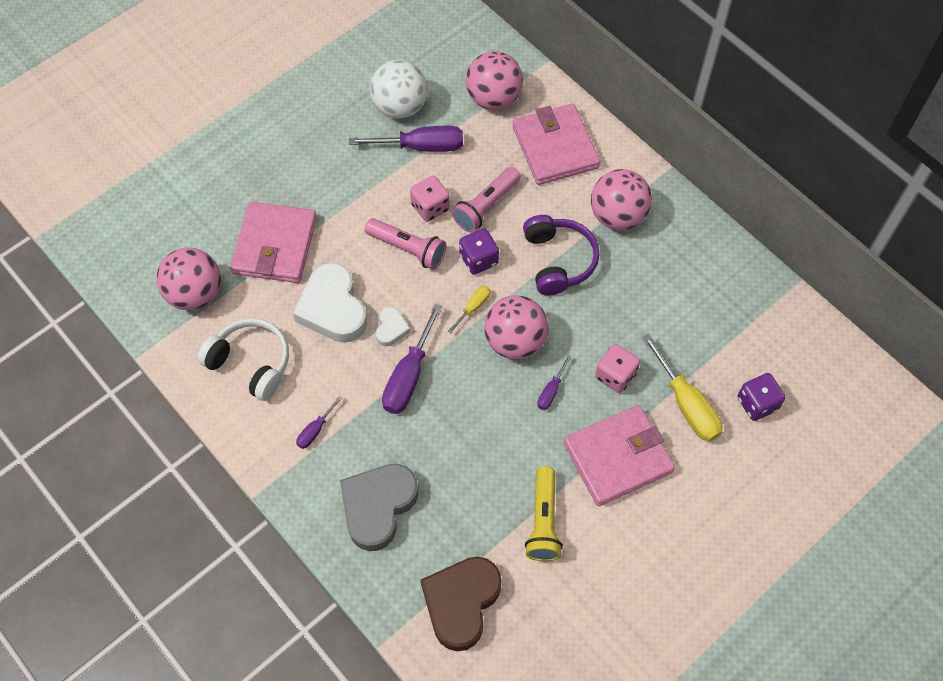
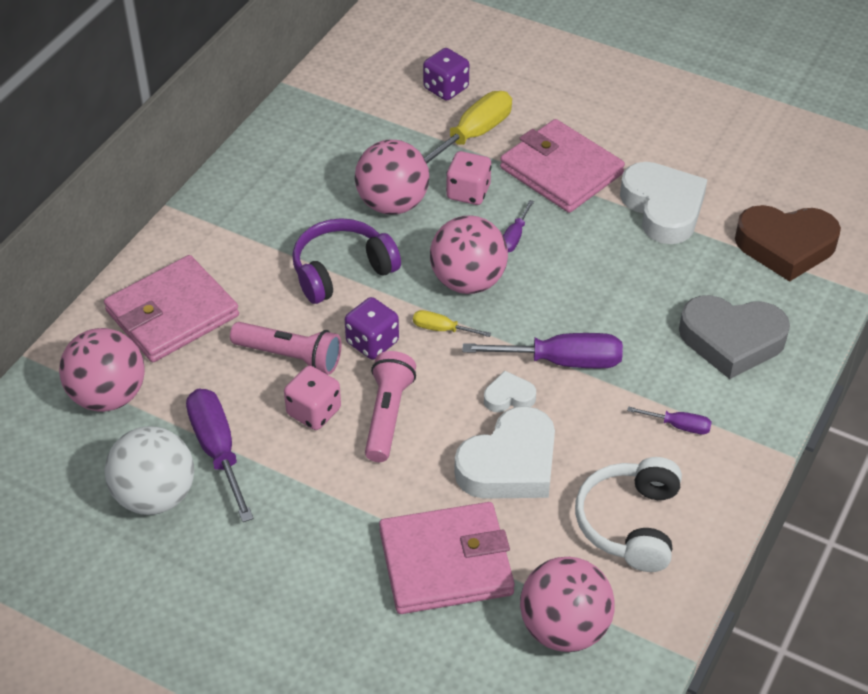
camera: 110 degrees left, 15 degrees down
(543, 521) = (663, 208): yellow flashlight -> white heart
(551, 391) = (514, 237): purple screwdriver -> purple screwdriver turned 105 degrees clockwise
(617, 216) = (256, 235): pink ball -> pink ball (392, 204)

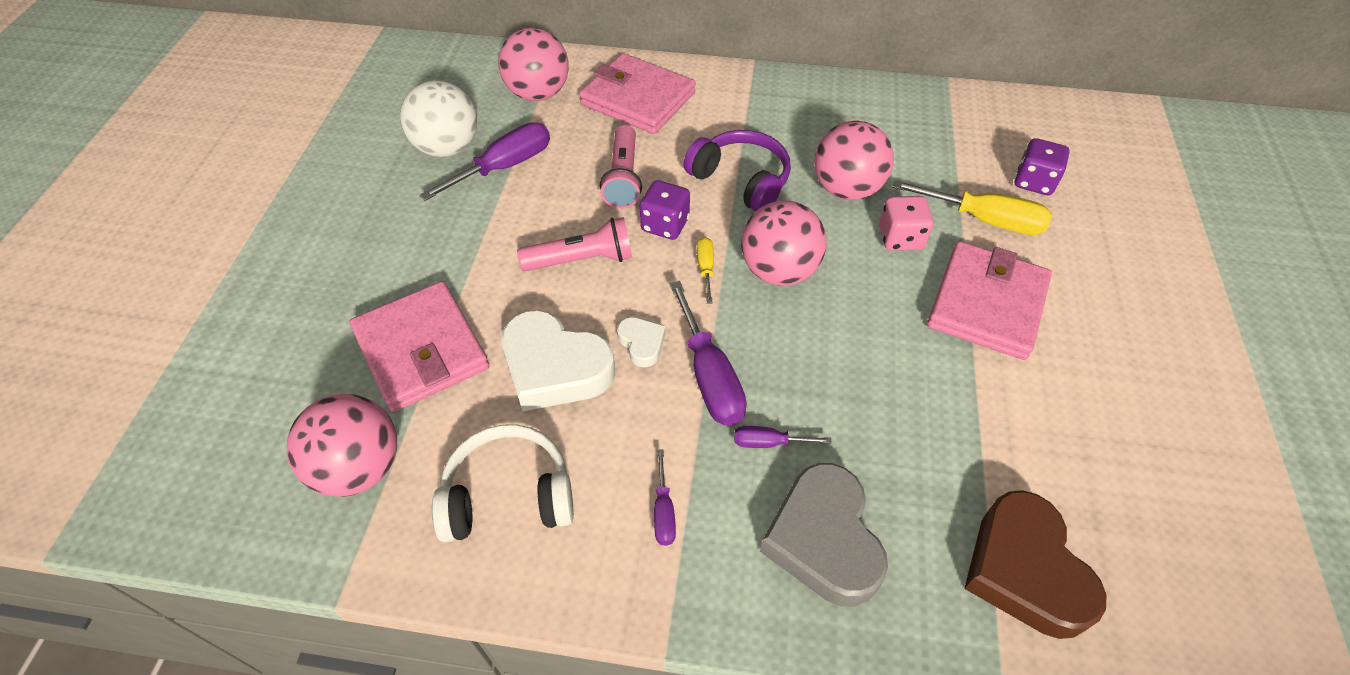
camera: 70 degrees right, 5 degrees up
(314, 412) = (567, 211): pink dice -> none
(514, 237) = (862, 290): purple screwdriver -> purple screwdriver (768, 442)
(663, 208) = (997, 414): white heart -> none

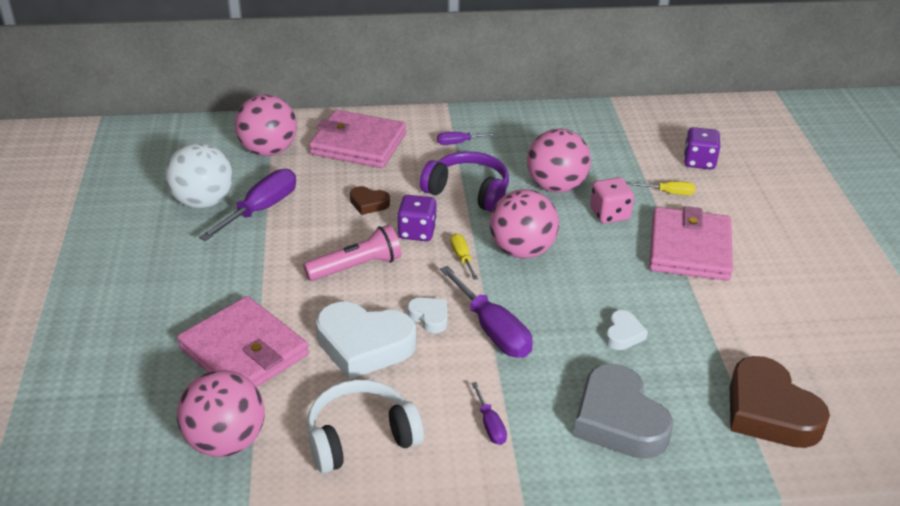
camera: 15 degrees left, 15 degrees down
(623, 178) = (368, 203): pink flashlight -> brown heart
(768, 442) = (555, 366): purple screwdriver -> purple screwdriver (458, 143)
(867, 413) = (623, 334): none -> white heart
(984, 220) = (670, 193): yellow screwdriver -> yellow screwdriver, size x0.51

